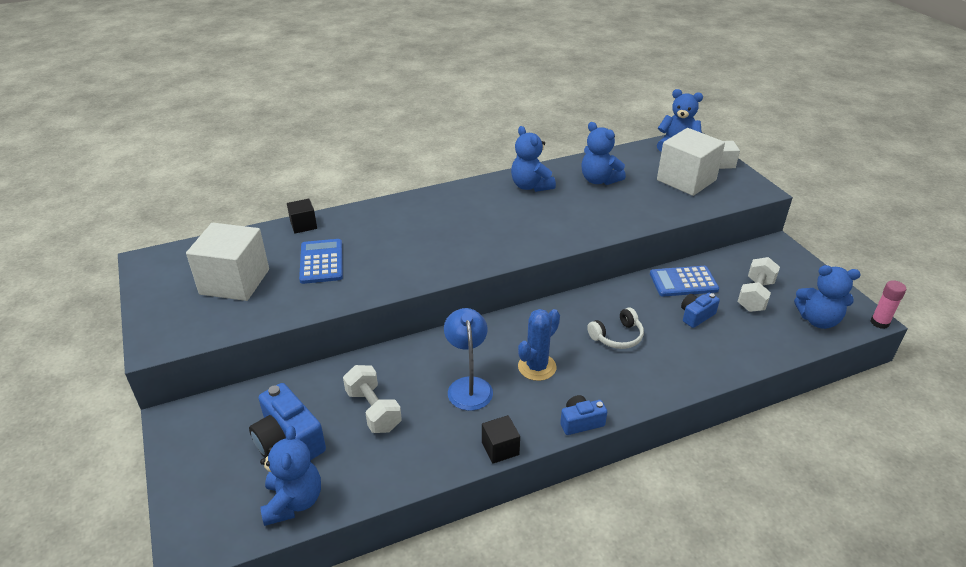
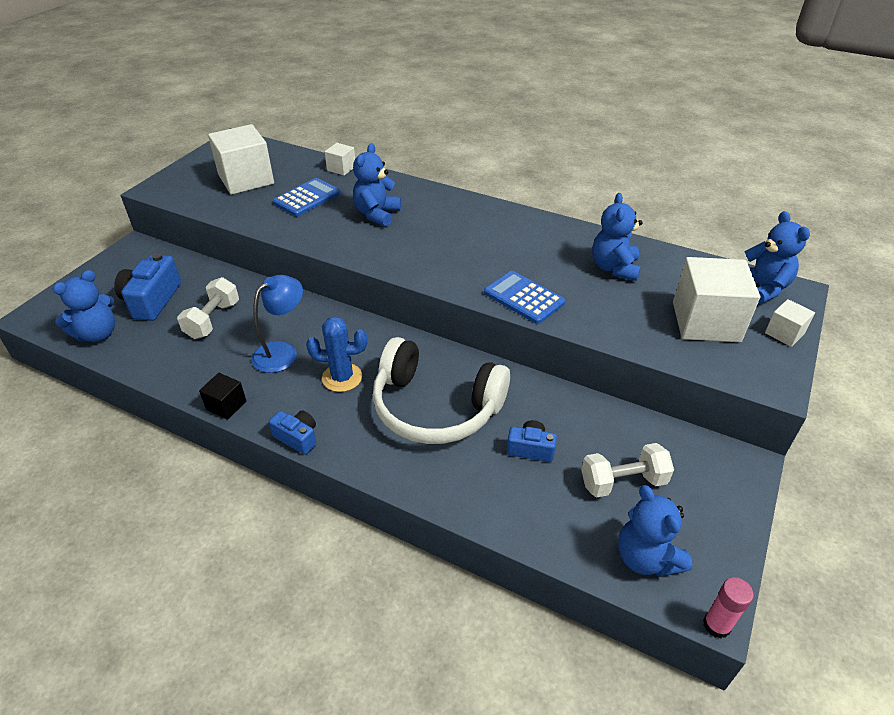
camera: 50 degrees right, 5 degrees up
(303, 225) = (341, 168): black cube -> white cube
(530, 186) = (543, 236): blue teddy bear -> blue teddy bear (377, 214)
(617, 336) = (435, 407): white headphones -> white headphones, size x2.18
(683, 282) = (575, 415): blue calculator -> blue calculator (524, 298)

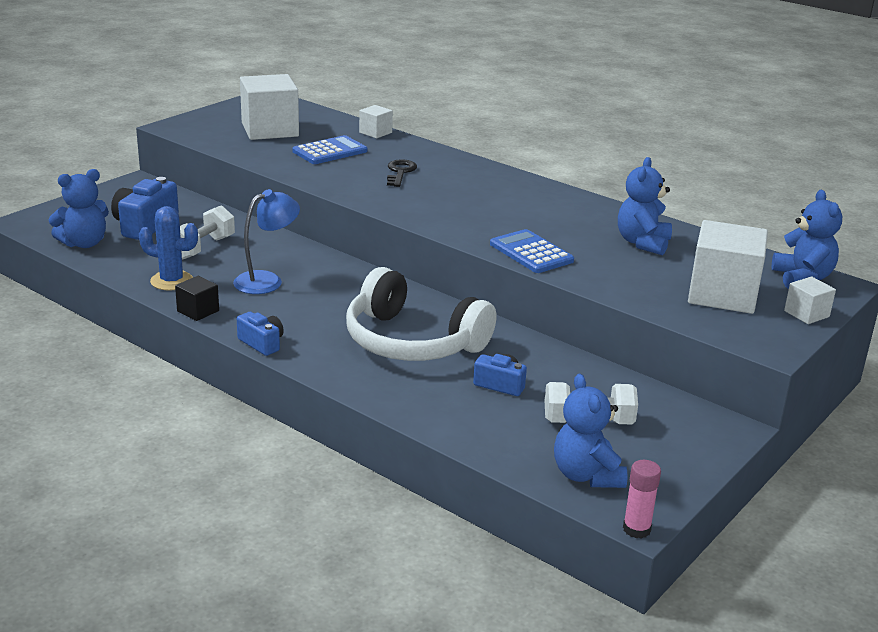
camera: 10 degrees right, 15 degrees down
(342, 377) = (322, 307): blue cactus -> blue cactus (171, 281)
(377, 214) = (400, 172): blue teddy bear -> black key

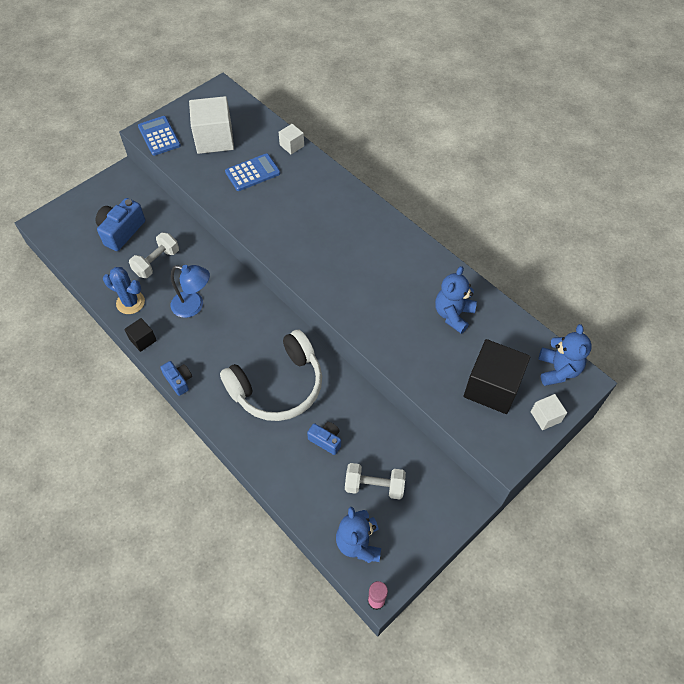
camera: 10 degrees right, 30 degrees up
(84, 243) = (78, 252): blue teddy bear -> none
(267, 280) = (194, 306): blue lamp -> blue lamp turned 45 degrees clockwise
(400, 172) = (298, 205): black key -> none
(412, 341) = (278, 386): white headphones -> white headphones turned 75 degrees counterclockwise
(531, 252) = (368, 323): blue calculator -> blue calculator (159, 136)
(722, 294) = (492, 387): white cube -> black cube

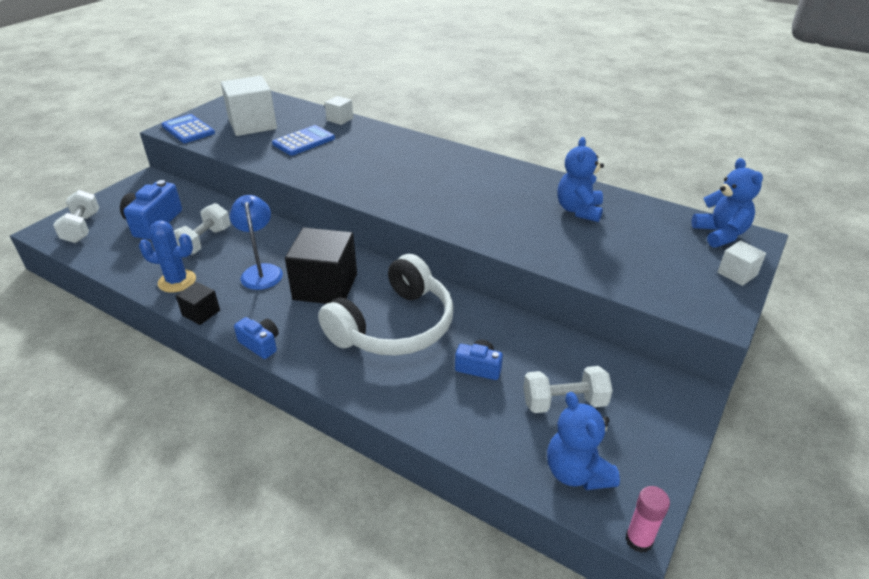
camera: 15 degrees left, 20 degrees down
(67, 226) = (82, 228): none -> white dumbbell
(194, 306) = (261, 271): blue lamp -> blue lamp turned 105 degrees counterclockwise
(492, 387) = (660, 260): black cube -> black cube (325, 286)

